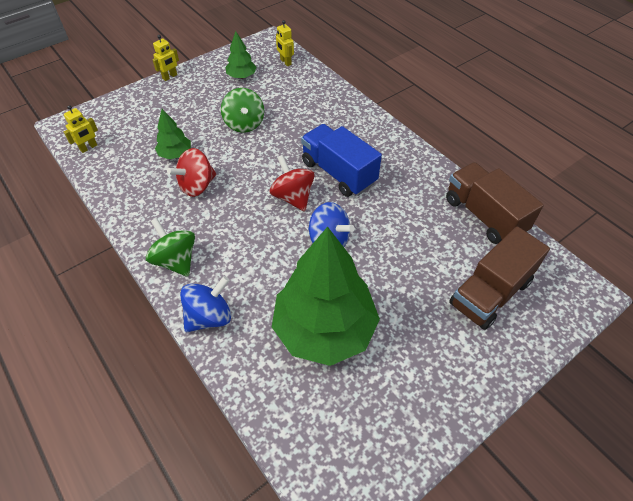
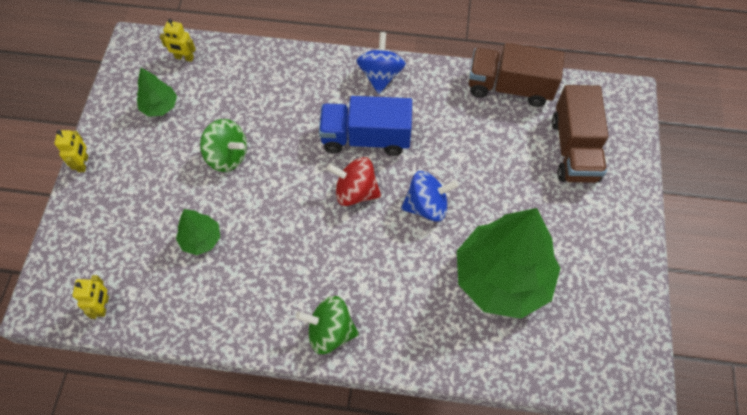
camera: 45 degrees left, 10 degrees up
(197, 186) = (261, 252): red spinning top -> none
(209, 316) = (413, 348): blue spinning top -> blue spinning top (380, 75)

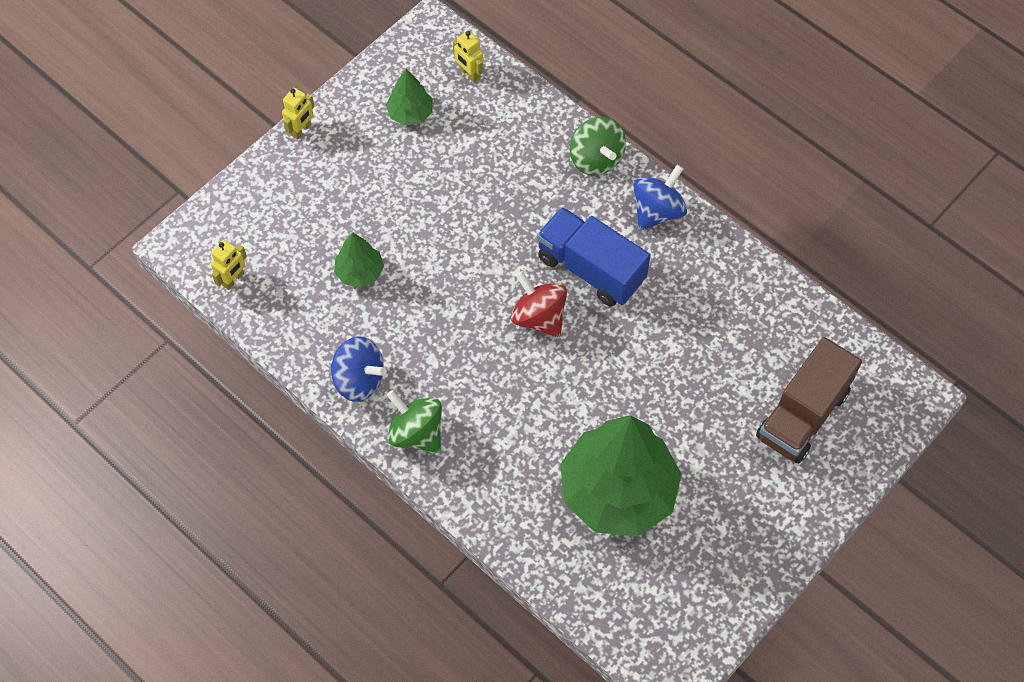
camera: 35 degrees right, 0 degrees up
(227, 156) = (440, 204): green spinning top -> green spinning top (596, 159)
(427, 206) = (599, 375): blue spinning top -> blue spinning top (359, 380)
(509, 87) = (788, 307): brown truck -> none

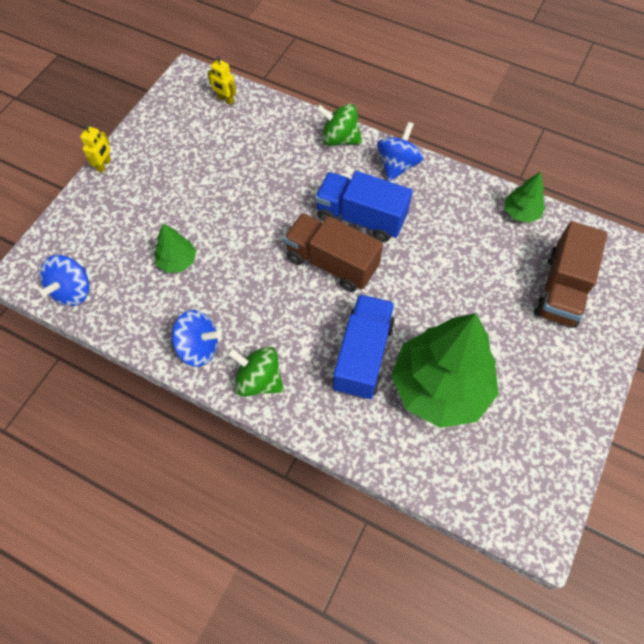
camera: 15 degrees left, 0 degrees up
(233, 280) = (72, 291): yellow robot -> blue spinning top
(410, 113) = (188, 136): green tree -> green tree (521, 212)
(539, 317) = (332, 263): red spinning top -> brown truck
(541, 435) = (363, 356): none -> blue truck
(596, 159) = (339, 139): green spinning top -> green spinning top turned 150 degrees clockwise

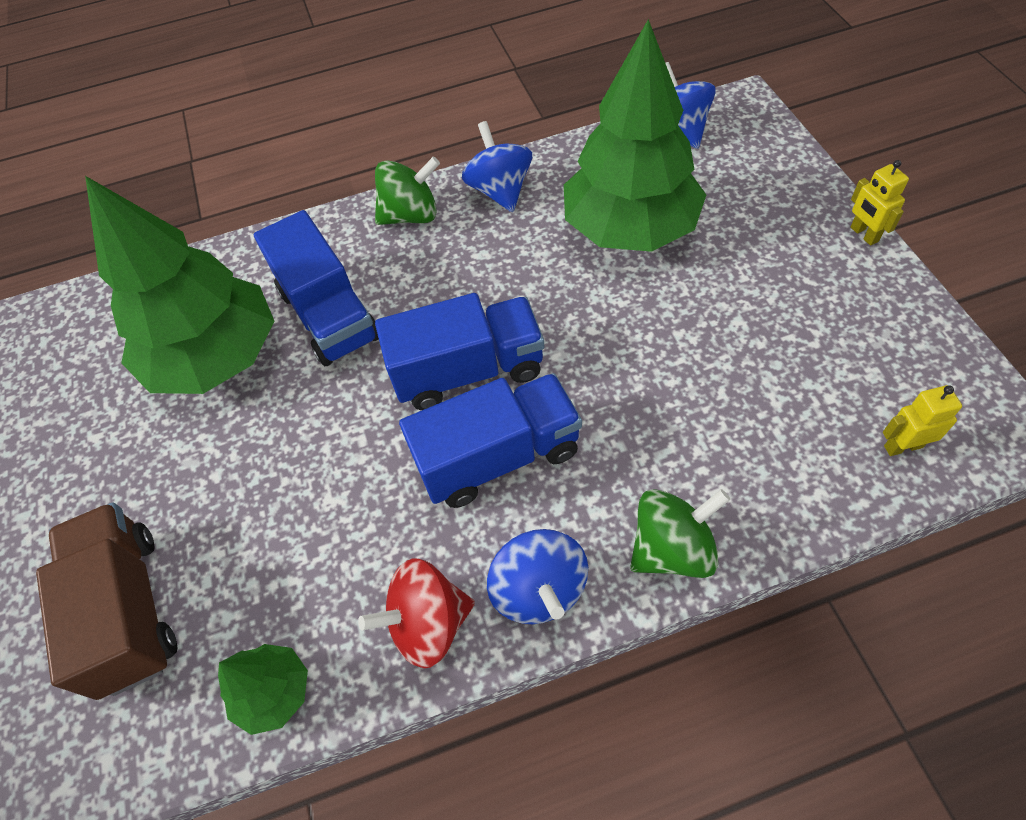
camera: 140 degrees right, 5 degrees down
(177, 261) = (630, 228): green tree -> green tree, size x2.24
(198, 347) = (500, 190): blue spinning top -> blue spinning top turned 105 degrees clockwise
(332, 263) = (468, 371): brown truck -> blue truck
(446, 187) = (428, 623): none -> red spinning top

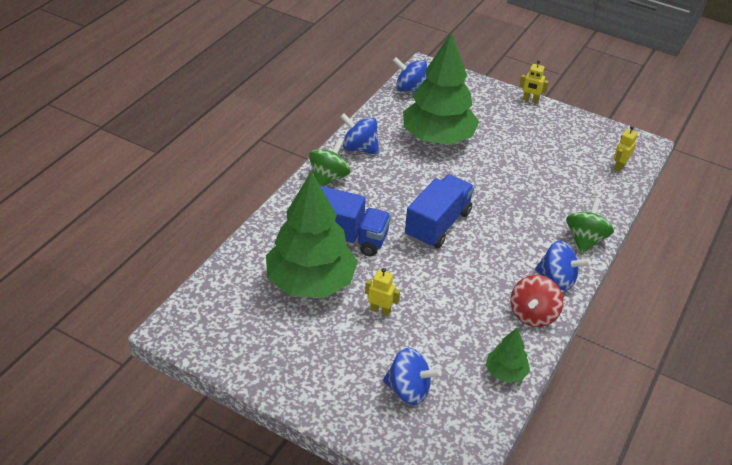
camera: 50 degrees left, 15 degrees down
(129, 610) = (409, 390): brown truck -> blue spinning top
(241, 457) = (380, 310): none -> yellow robot
(498, 456) = (489, 247): blue truck -> none

